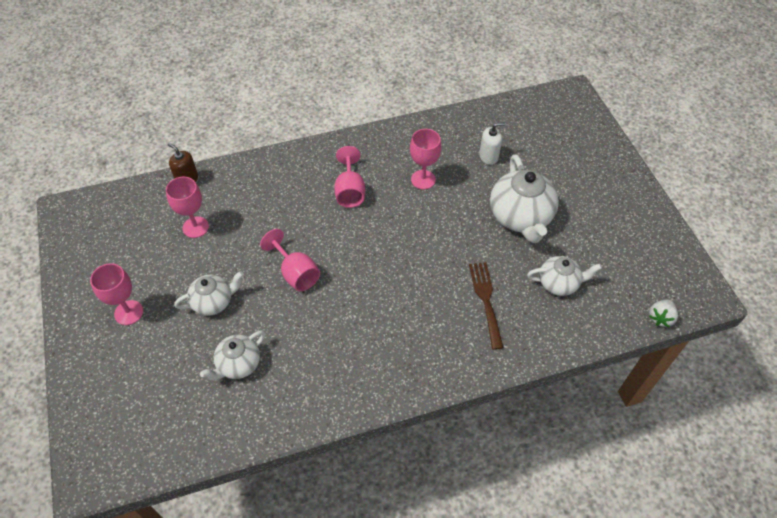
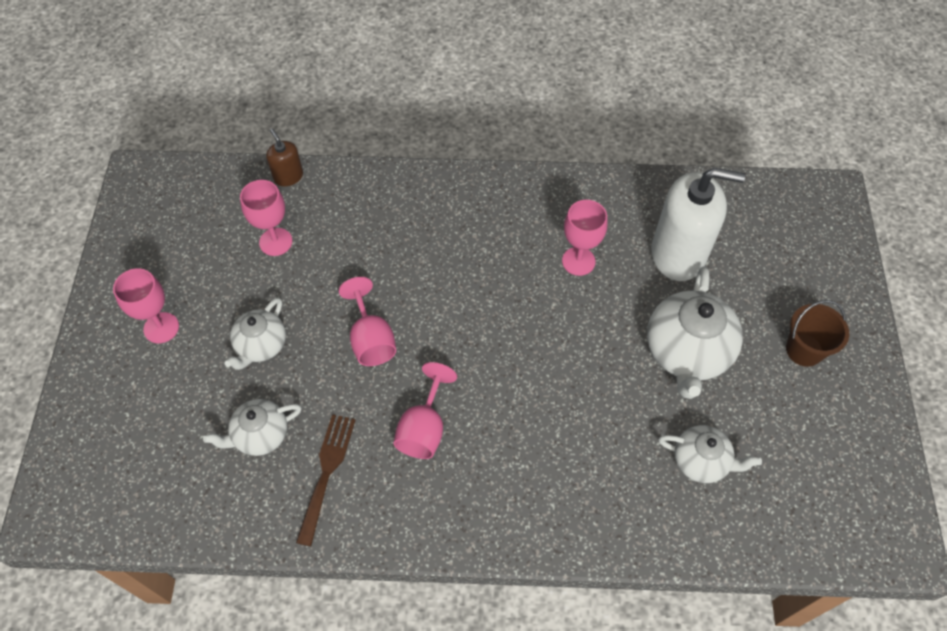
camera: 20 degrees right, 5 degrees up
(213, 302) = (261, 345): white teapot -> white teapot turned 120 degrees clockwise
(350, 191) = (478, 250): pink goblet -> pink goblet (424, 428)
(486, 301) = (594, 453): brown fork -> brown fork (326, 473)
(488, 156) = (678, 254): white soap dispenser -> white soap dispenser, size x2.14
(595, 193) = (804, 350): none -> brown bucket
(660, 318) = (822, 556): white strawberry -> none

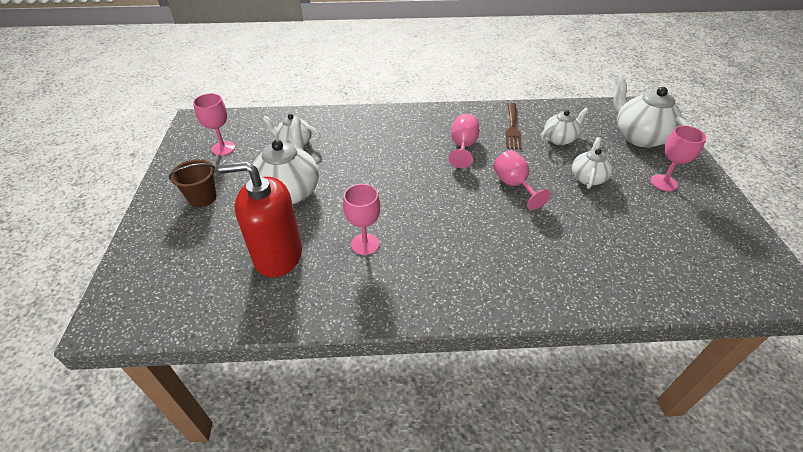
camera: 175 degrees right, 15 degrees down
(126, 429) = (639, 137): none -> white teapot
(275, 242) = (622, 242): pink goblet -> pink goblet (223, 148)
(288, 176) = (651, 300): brown soap dispenser -> none
(678, 254) = (278, 255): white soap dispenser -> red soap dispenser

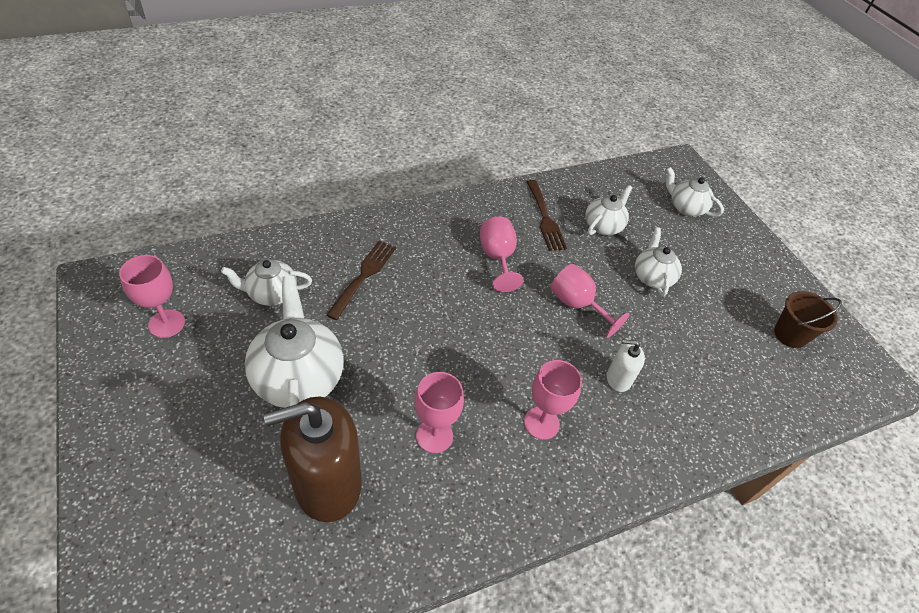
camera: 25 degrees left, 5 degrees up
(202, 198) = (173, 417): brown bucket -> brown bucket (790, 335)
(278, 255) = (327, 484): red soap dispenser -> brown soap dispenser
(360, 142) = (364, 276): none -> brown fork
(527, 238) = (618, 379): none -> white soap dispenser
(639, 137) = (685, 208): white teapot -> white teapot, size x0.59
(663, 183) = (729, 268): pink goblet -> pink goblet (541, 423)

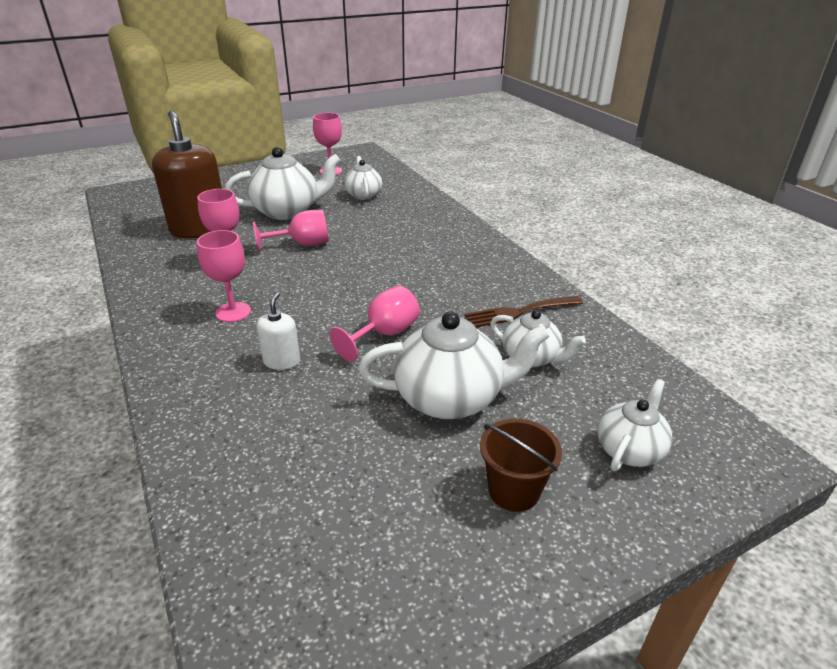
camera: 90 degrees right, 15 degrees down
(364, 276) = (391, 223): brown fork -> none
(497, 258) = (438, 283): pink goblet -> pink goblet (302, 244)
(652, 277) = (450, 398): white teapot -> white teapot, size x1.69
(790, 335) = (368, 559): brown bucket -> brown bucket (514, 490)

